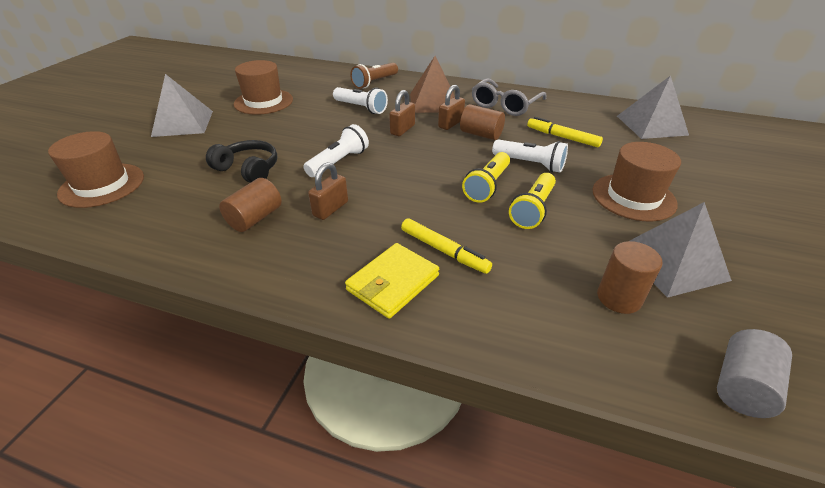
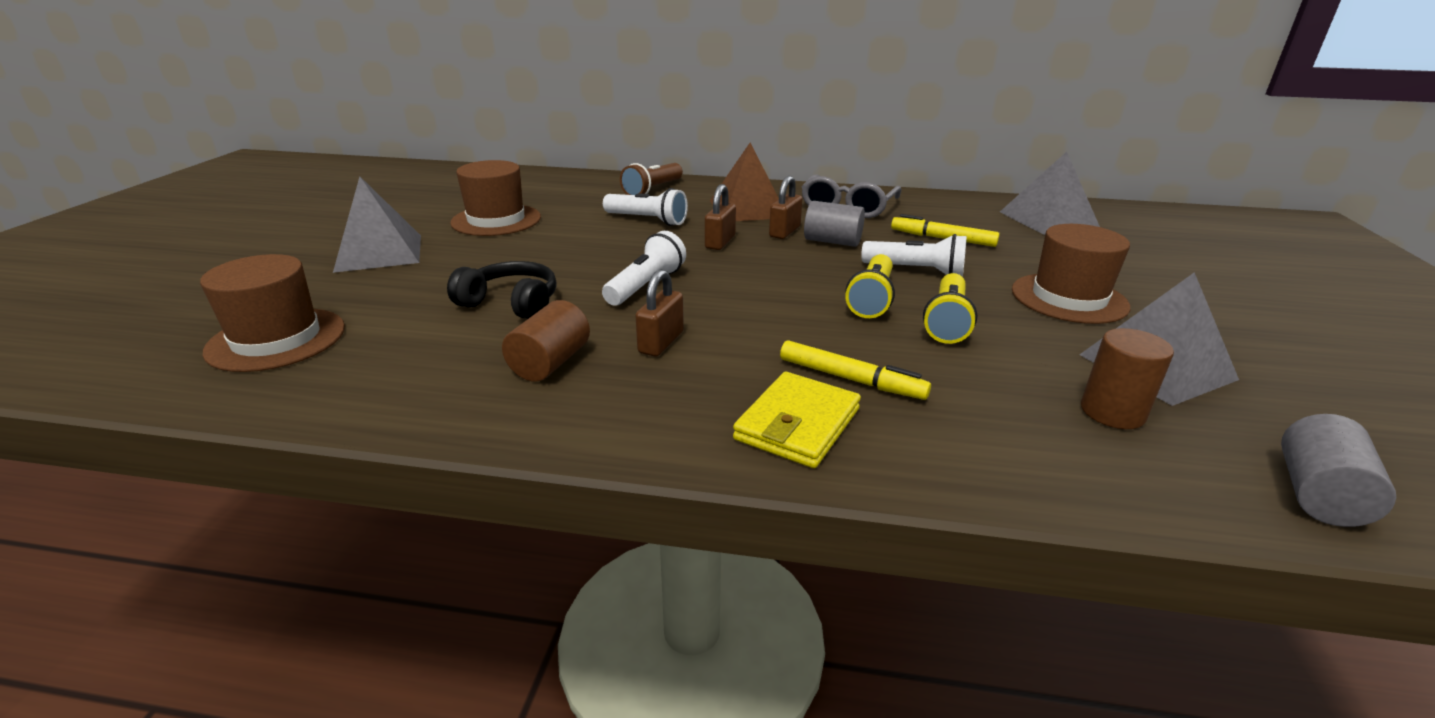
camera: 10 degrees left, 10 degrees down
(481, 134) = (832, 241): brown cylinder -> grey cylinder

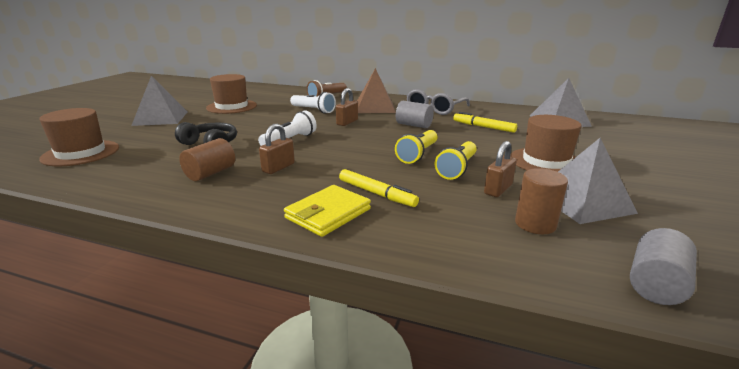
camera: 10 degrees right, 5 degrees down
(784, 232) = (388, 119): brown padlock -> brown padlock (498, 189)
(916, 271) = (455, 142): white flashlight -> none

